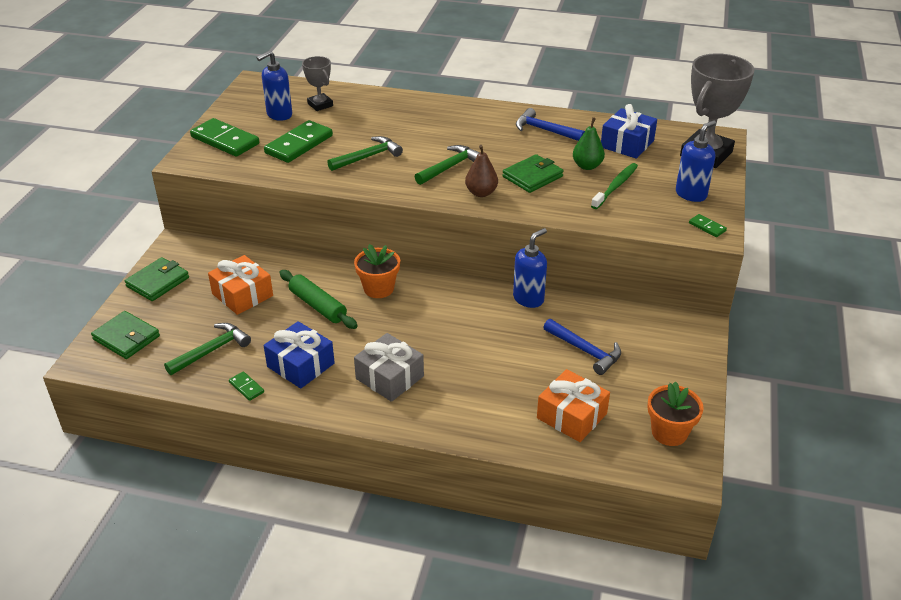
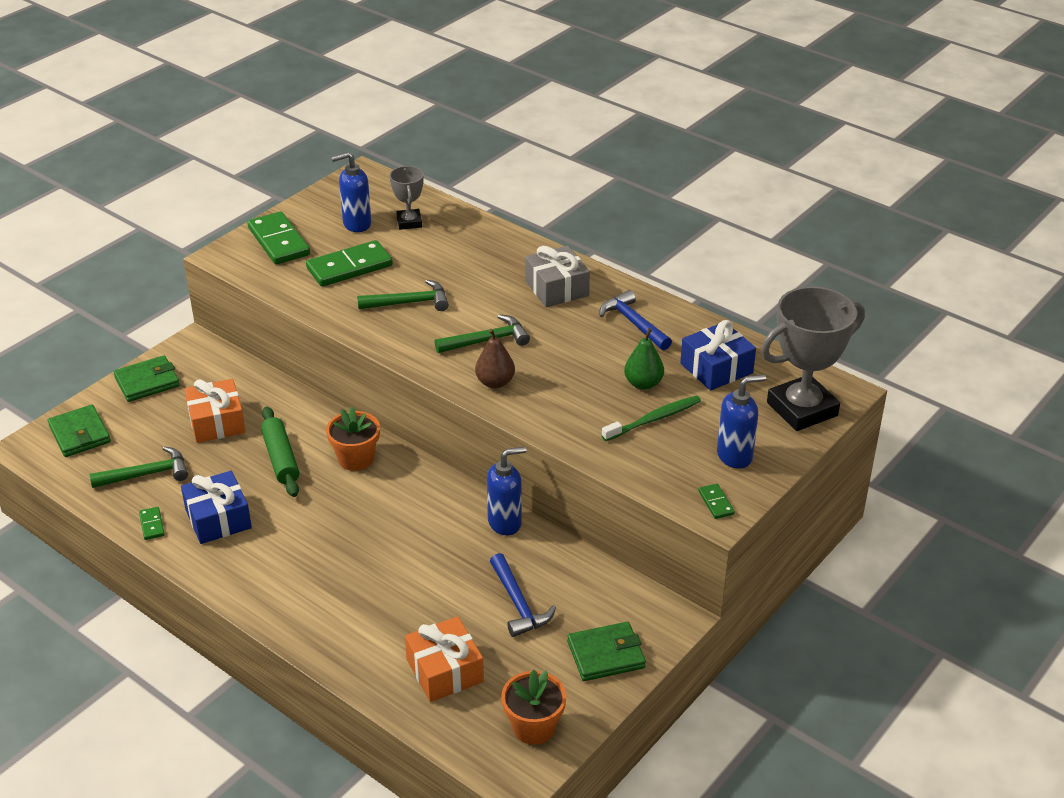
camera: 25 degrees right, 0 degrees up
(389, 377) = (293, 562): grey gift -> grey gift (557, 288)
(532, 176) = (569, 379): green wallet -> green wallet (606, 654)

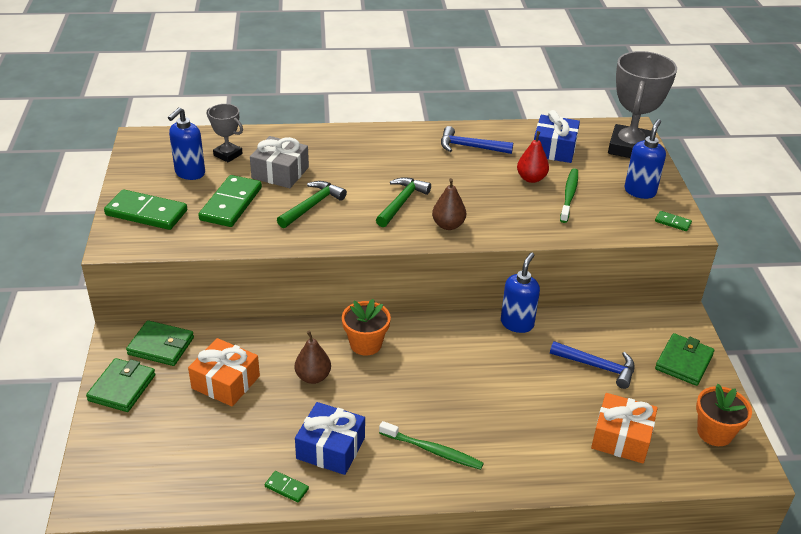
camera: 45 degrees left, 0 degrees up
(80, 434) = (121, 462): green wallet -> green wallet (161, 346)
(147, 474) = (226, 454): green hammer -> none
(281, 458) = (313, 377): green rolling pin -> brown pear
(285, 572) = (432, 450): none -> green toothbrush
(557, 288) = (393, 149): grey gift -> grey gift (280, 173)
(643, 384) = (531, 178): green pear -> red pear

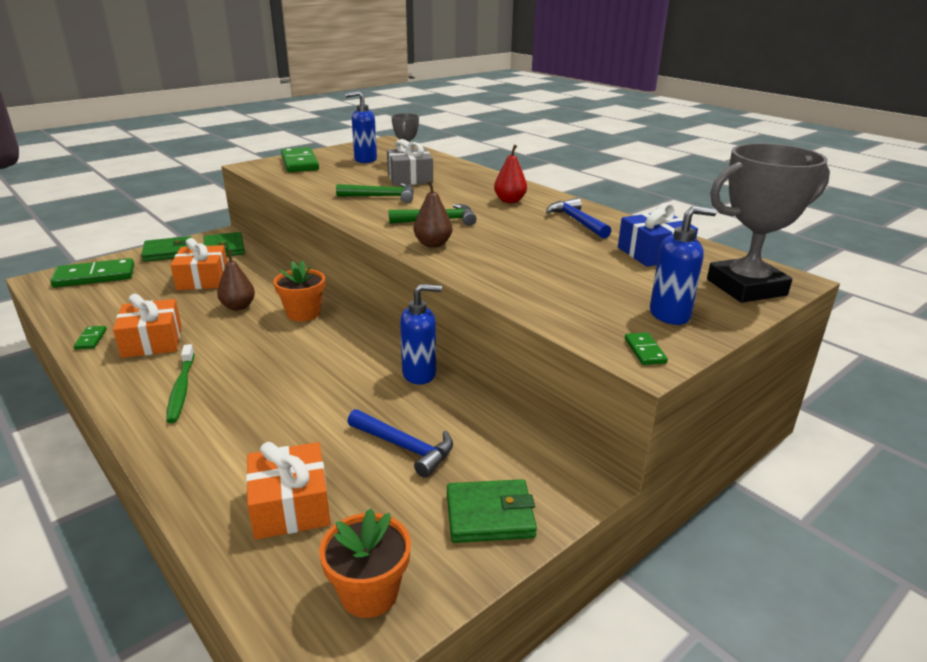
camera: 55 degrees right, 10 degrees down
(231, 204) = (345, 177): green domino -> green domino (95, 276)
(331, 448) = (152, 341): blue gift -> orange gift
(531, 178) = (578, 257): red pear -> red pear (509, 201)
(569, 195) = (583, 280): green toothbrush -> none
(597, 367) = (405, 447): blue hammer -> blue hammer turned 45 degrees counterclockwise

